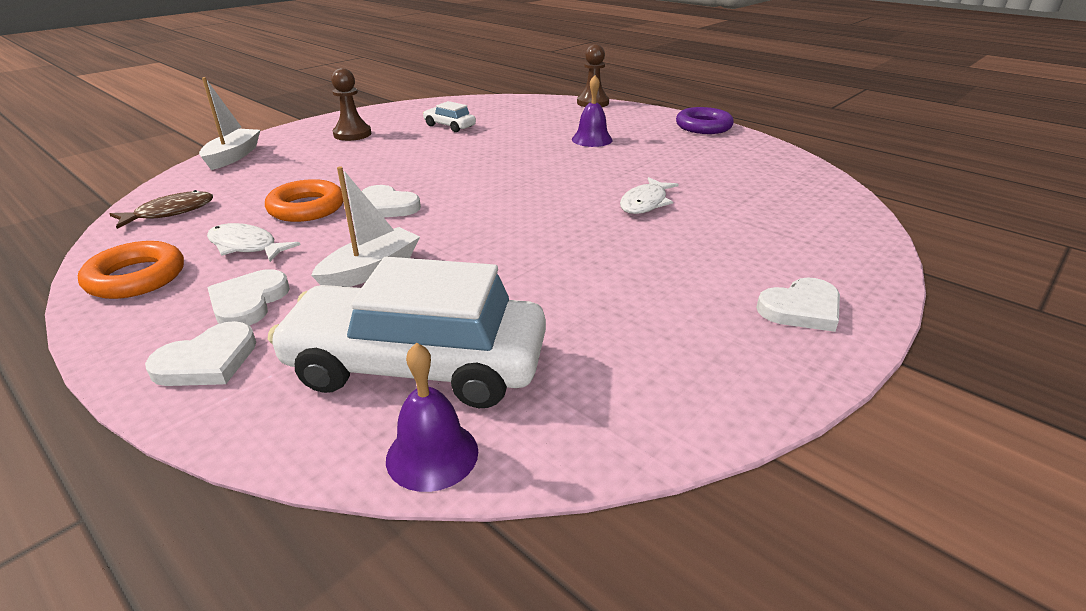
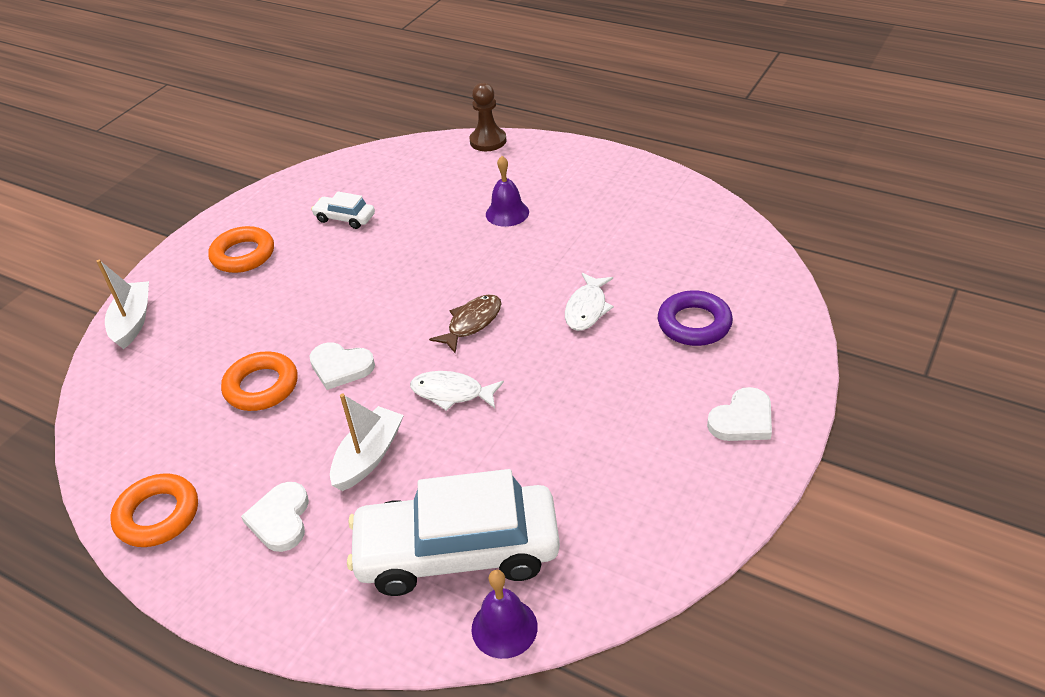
camera: 10 degrees left, 10 degrees up
(170, 212) = (126, 423): brown fish -> brown fish (472, 323)
(207, 361) = (286, 588): white heart -> none
(246, 246) = (234, 452): white fish -> white fish (451, 393)
(352, 134) = (243, 255): brown pawn -> orange ring
(703, 126) = (617, 165): purple ring -> purple ring (694, 324)

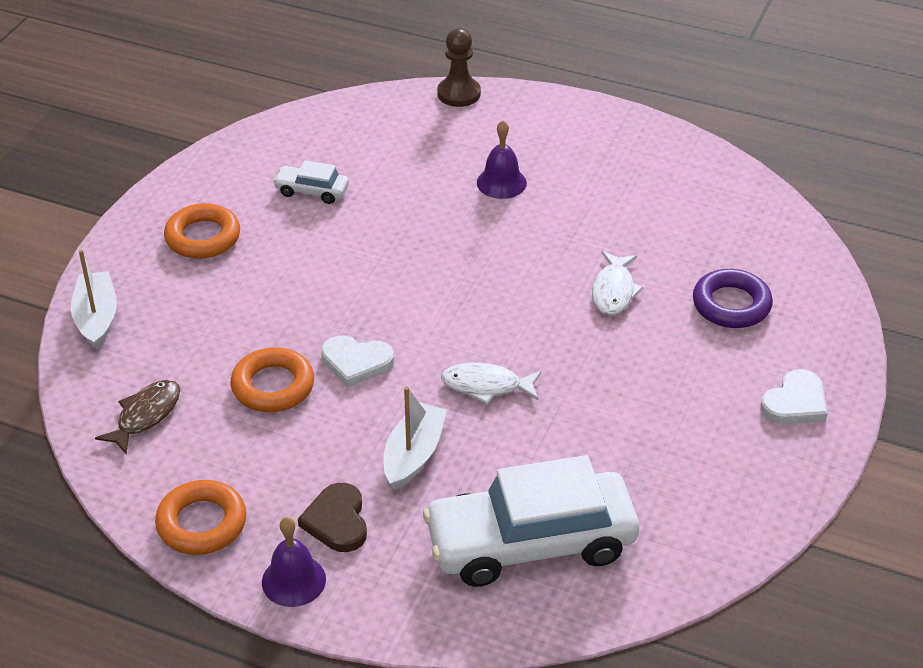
camera: 10 degrees left, 0 degrees up
(280, 519) = (337, 521): white heart -> brown heart
(472, 323) = (490, 310): brown fish -> brown fish (145, 415)
(504, 627) = (593, 609): purple bell -> purple bell (293, 580)

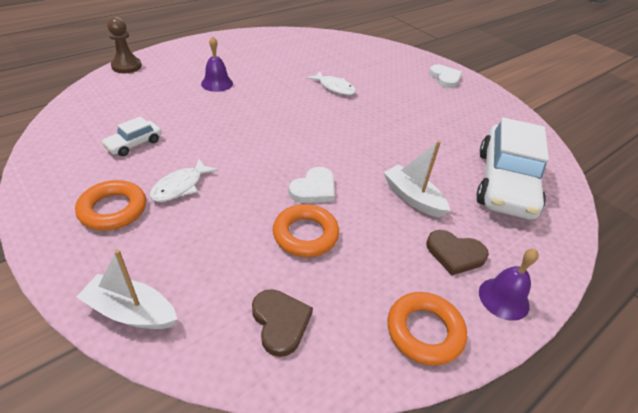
camera: 65 degrees left, 0 degrees up
(145, 415) = (280, 322): brown fish -> brown heart
(486, 386) = (373, 150): white fish -> white fish (180, 186)
(731, 305) = (371, 66): purple ring -> none

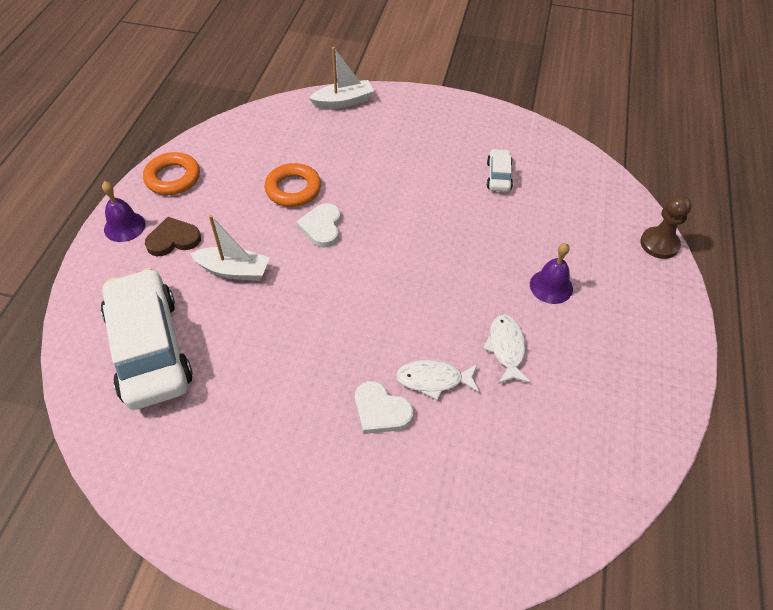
camera: 145 degrees right, 10 degrees up
(113, 210) = (431, 132): orange ring -> none
(180, 186) = (416, 168): white fish -> white fish (506, 348)
(280, 322) = (261, 138): brown heart -> none
(445, 78) = (312, 540): white heart -> white heart (381, 411)

